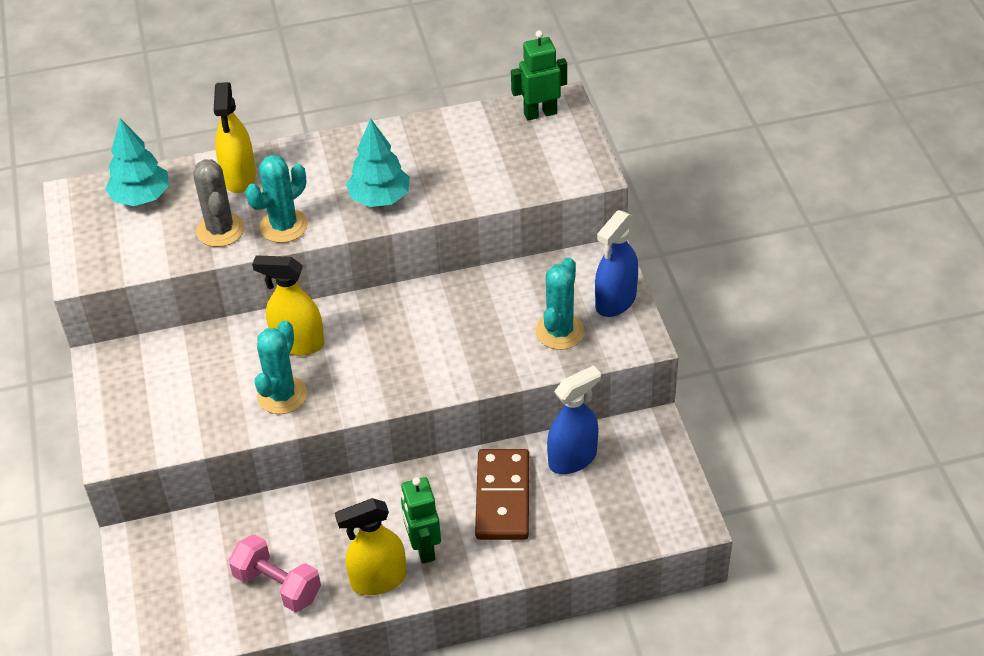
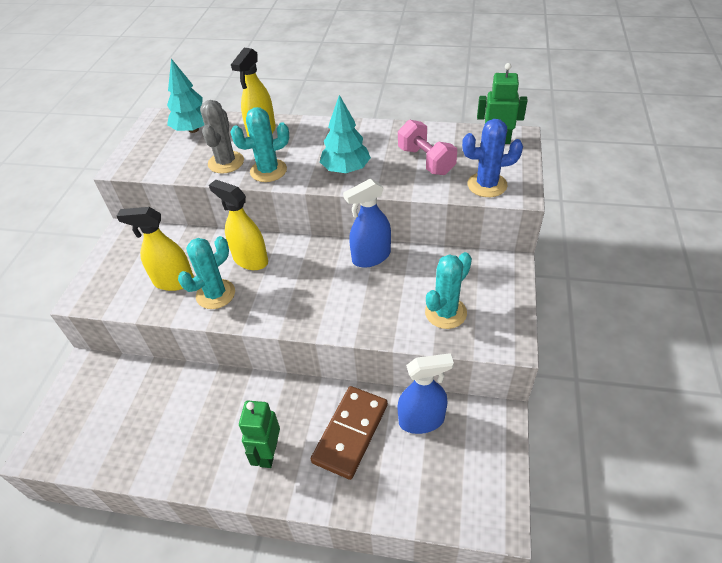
camera: 25 degrees right, 0 degrees up
(277, 585) = (149, 441): pink dumbbell -> pink dumbbell (426, 161)
(378, 580) = (220, 467): yellow spray bottle -> yellow spray bottle (173, 281)
(554, 173) = (487, 185): none -> blue cactus
(615, 301) = (503, 302): blue spray bottle -> blue spray bottle (371, 257)

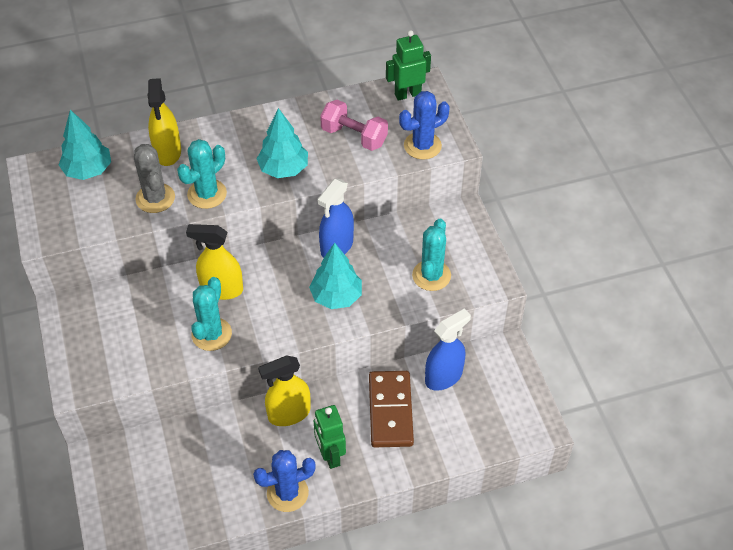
camera: 30 degrees left, 5 degrees up
(173, 281) = (159, 337): yellow spray bottle -> yellow spray bottle (289, 414)
(207, 473) = (287, 493): none -> blue cactus
(343, 300) = (336, 296): none -> turquoise tree

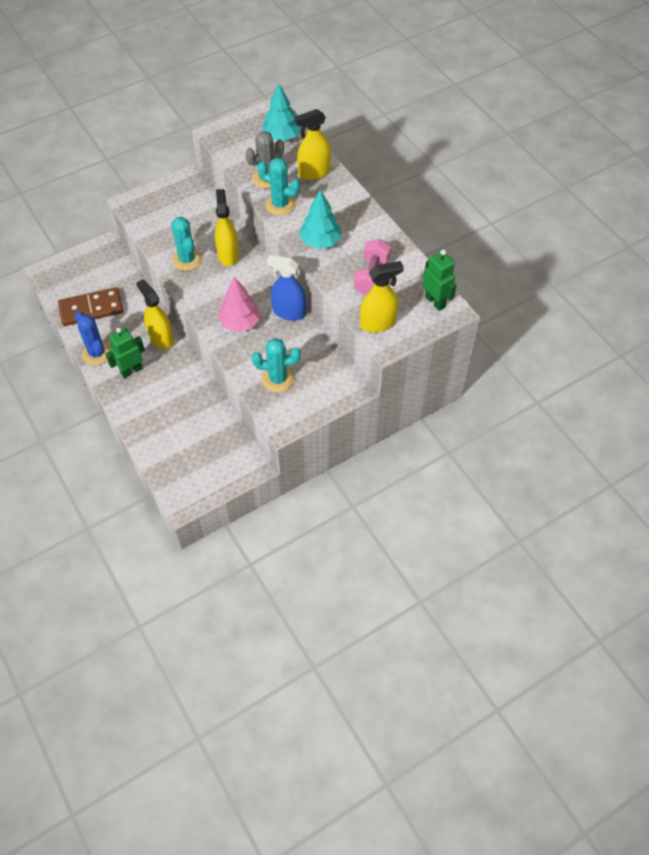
camera: 75 degrees right, 5 degrees up
(211, 334) = (187, 260): turquoise cactus -> turquoise cactus turned 60 degrees clockwise
(336, 296) = (240, 323): turquoise tree -> pink tree
(390, 411) = (177, 399): brown domino -> brown domino (91, 309)
(422, 146) = (378, 323): blue cactus -> yellow spray bottle
(444, 376) = (216, 427): blue spray bottle -> none

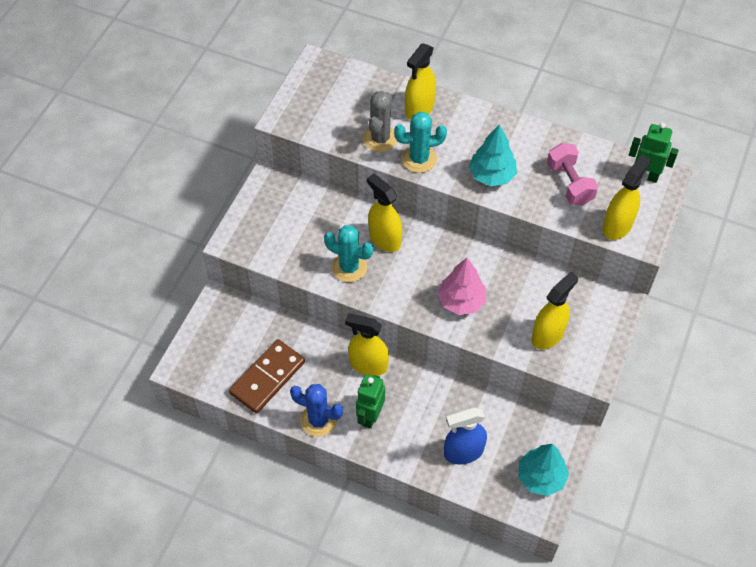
camera: 35 degrees left, 0 degrees up
(278, 379) = (548, 335): turquoise cactus -> yellow spray bottle
(281, 137) = (352, 88): turquoise tree -> turquoise tree (540, 477)
(289, 312) = (496, 263): blue spray bottle -> blue spray bottle (463, 452)

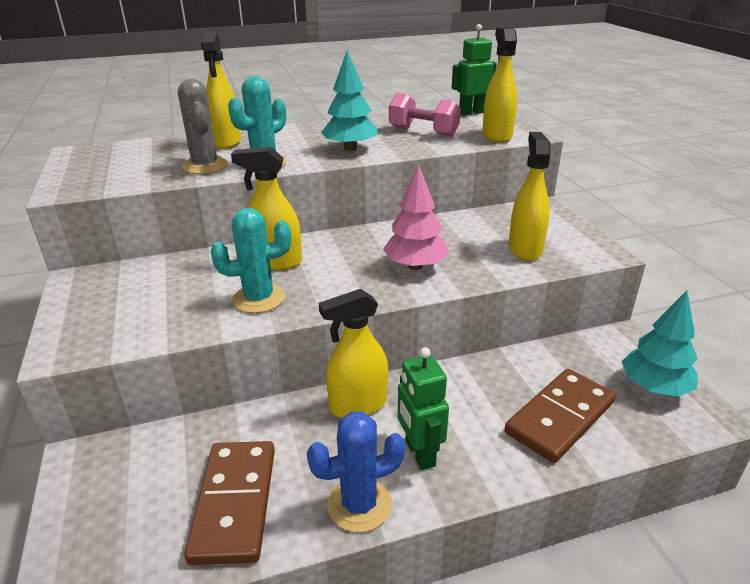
camera: 40 degrees left, 25 degrees down
(463, 452) = (559, 417): blue spray bottle -> brown domino

